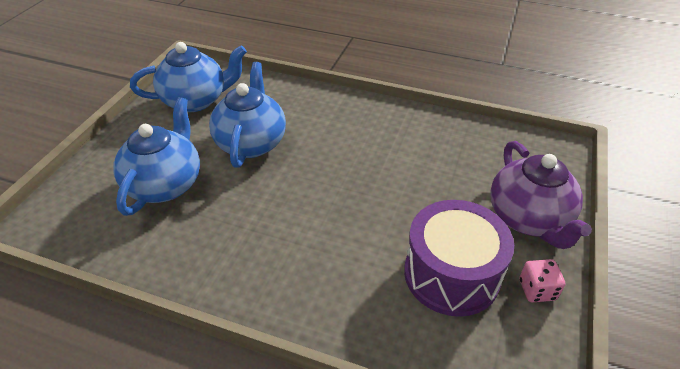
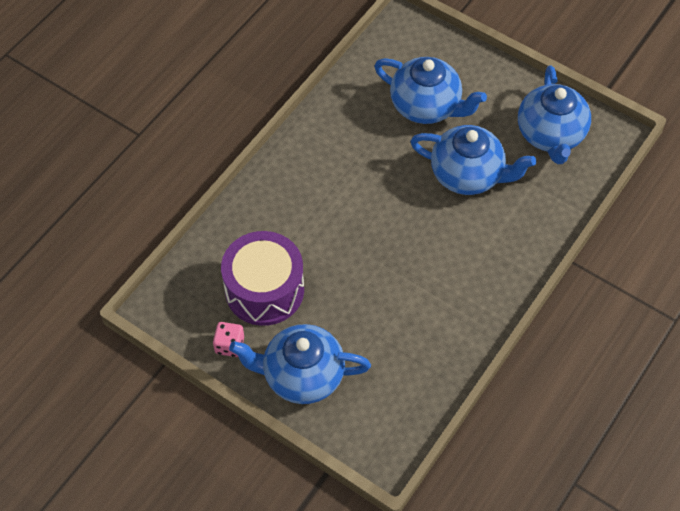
camera: 105 degrees right, 15 degrees up
(528, 218) = (302, 375): purple teapot -> blue teapot

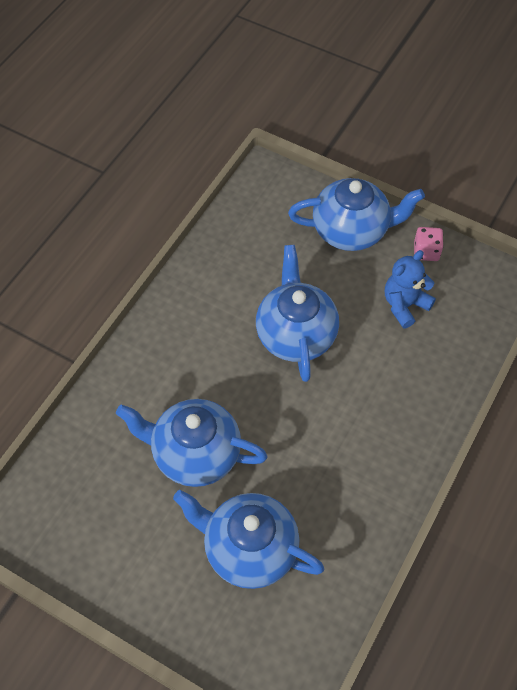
camera: 175 degrees right, 0 degrees up
(264, 290) = (404, 305): purple drum -> blue teddy bear
(550, 135) = (91, 519): blue teapot -> blue teapot (296, 334)

